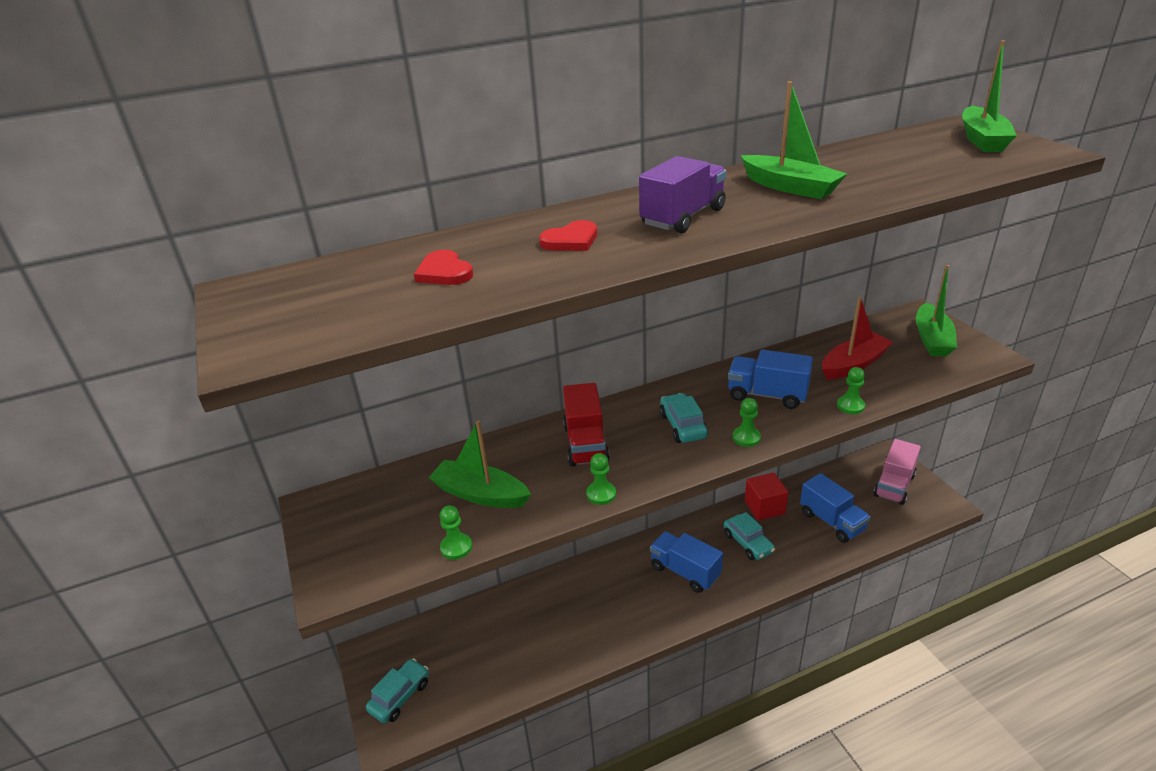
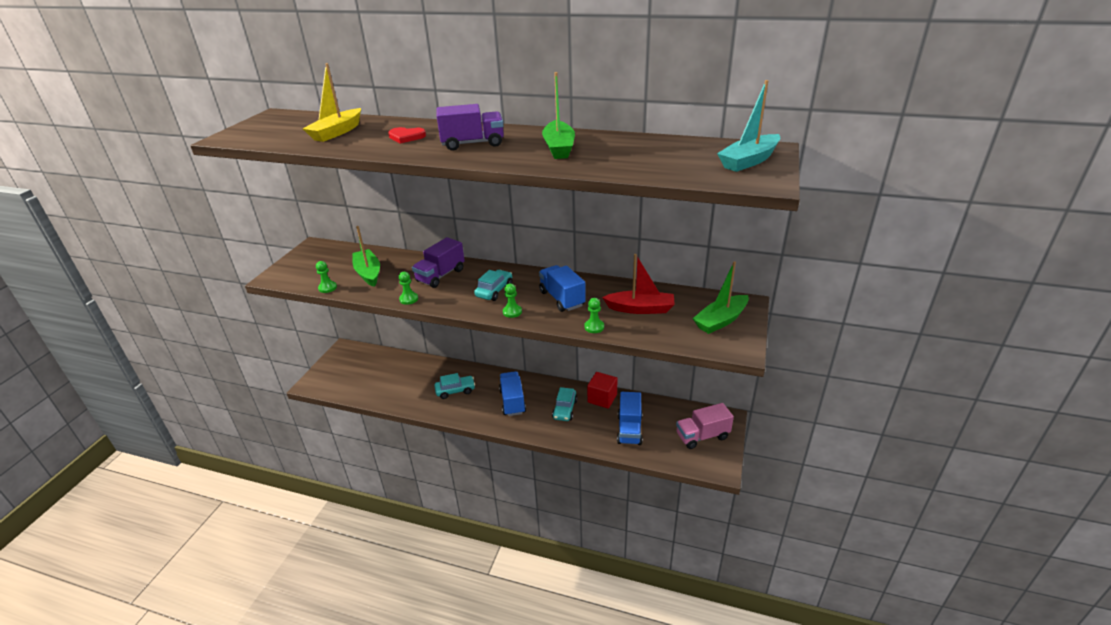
camera: 40 degrees right, 0 degrees up
(400, 696) = (333, 372): turquoise car -> turquoise car (455, 390)
(444, 272) = (337, 132): red heart -> yellow boat
(586, 444) = (440, 275): red truck -> purple truck
(982, 140) = (749, 161): green boat -> turquoise boat

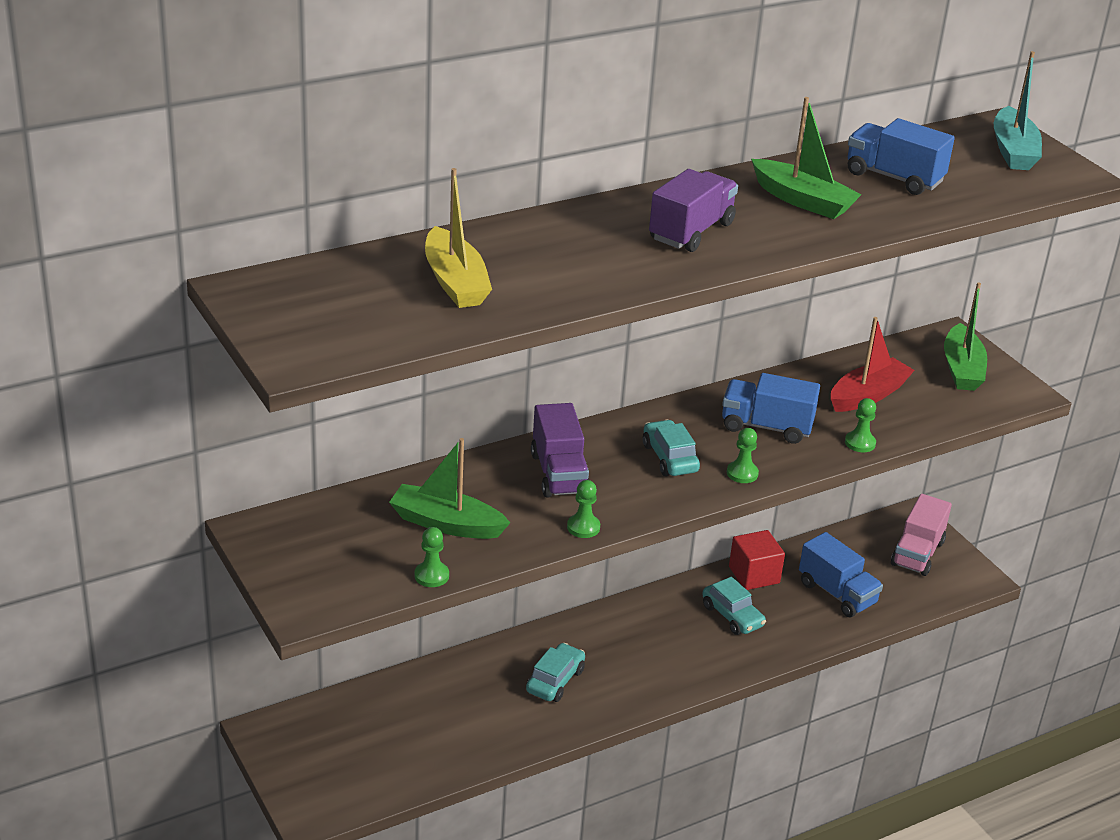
camera: 50 degrees left, 0 degrees up
(406, 137) = (578, 252): red heart -> none
(512, 401) = (654, 646): blue truck -> blue truck (893, 177)

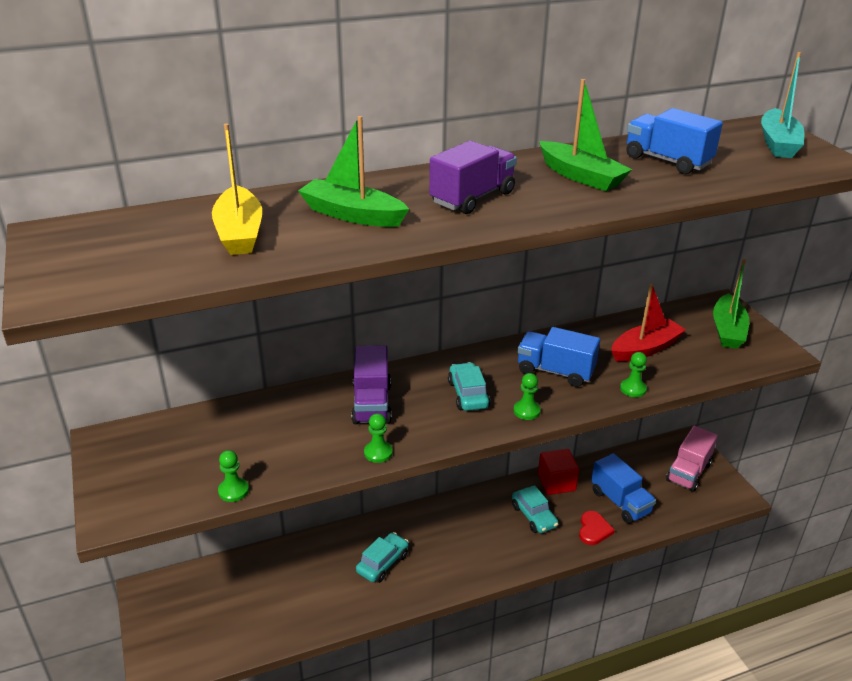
camera: 10 degrees right, 0 degrees up
(446, 524) = (263, 443): green boat -> green boat (352, 215)
(809, 627) = (594, 530): none -> red heart

